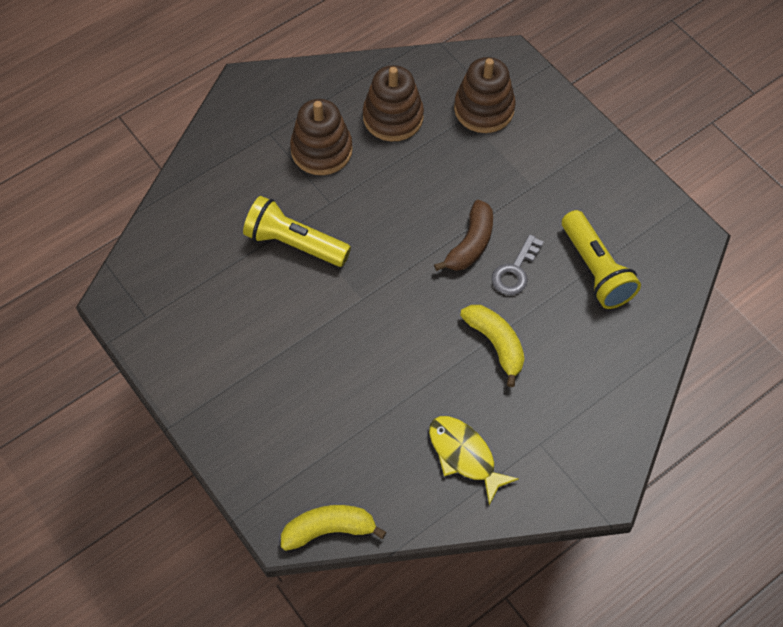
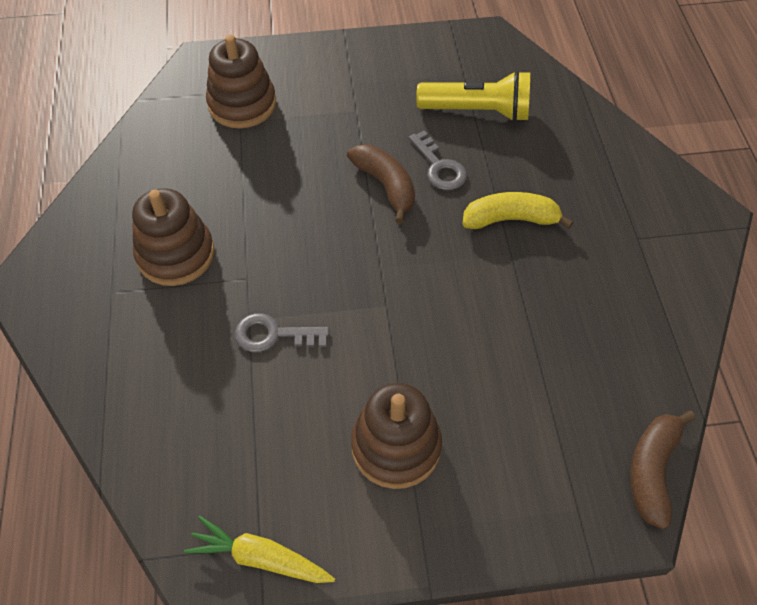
camera: 60 degrees left, 5 degrees down
(138, 322) = (260, 558): none -> yellow carrot
(294, 243) = (273, 335): yellow flashlight -> grey key
(329, 529) = (652, 470): yellow banana -> brown banana
(393, 117) = (189, 176): brown stacking toy -> brown stacking toy (396, 446)
(464, 455) = (621, 303): yellow fish -> none

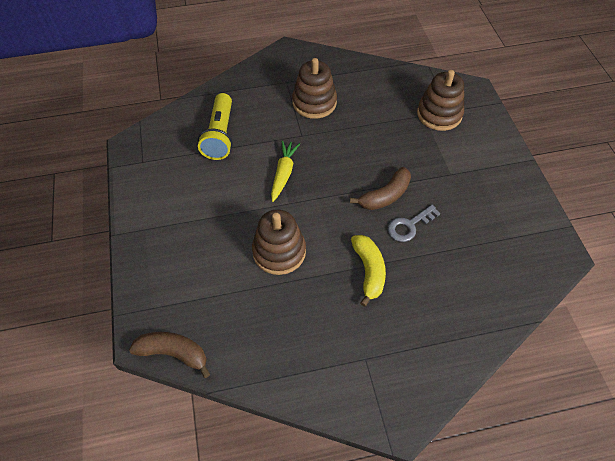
camera: 85 degrees right, 0 degrees up
(260, 558) = (136, 163): yellow carrot -> yellow carrot (283, 173)
(273, 335) = (264, 152): grey key -> none
(396, 446) = (194, 214): brown stacking toy -> brown stacking toy (279, 252)
(477, 111) = (472, 248): yellow flashlight -> yellow flashlight (220, 135)

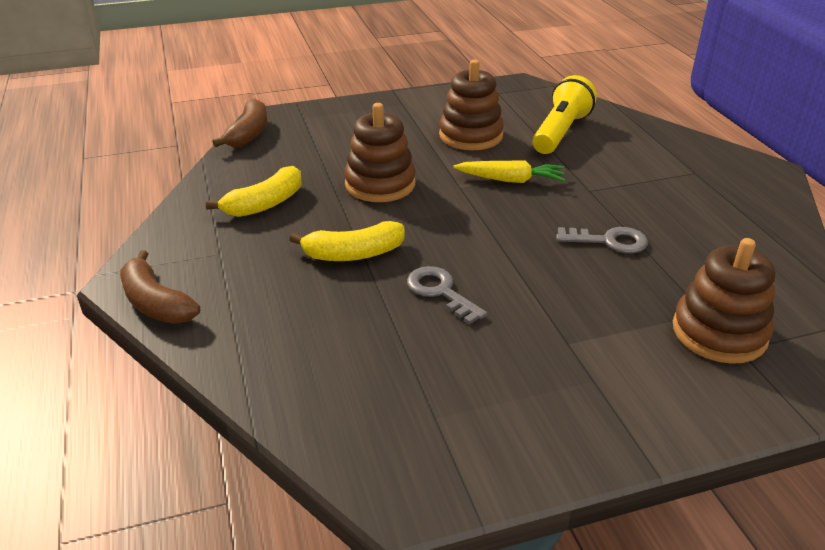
camera: 85 degrees right, 20 degrees down
(220, 135) = (560, 132): yellow flashlight -> yellow flashlight turned 120 degrees clockwise
(299, 331) = (265, 204): none -> yellow banana
(314, 103) = (664, 197): brown stacking toy -> brown stacking toy (470, 135)
(359, 138) = (609, 241): none -> grey key
(385, 196) = (495, 268): brown banana -> brown banana (156, 303)

